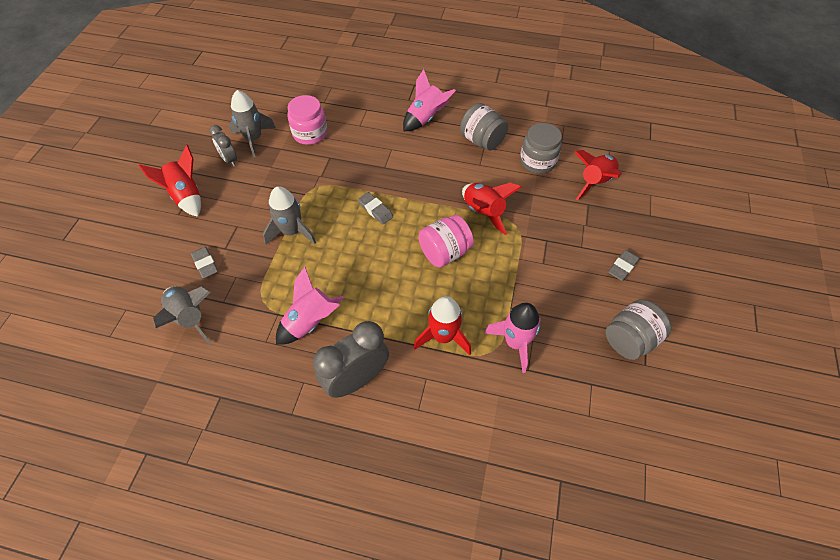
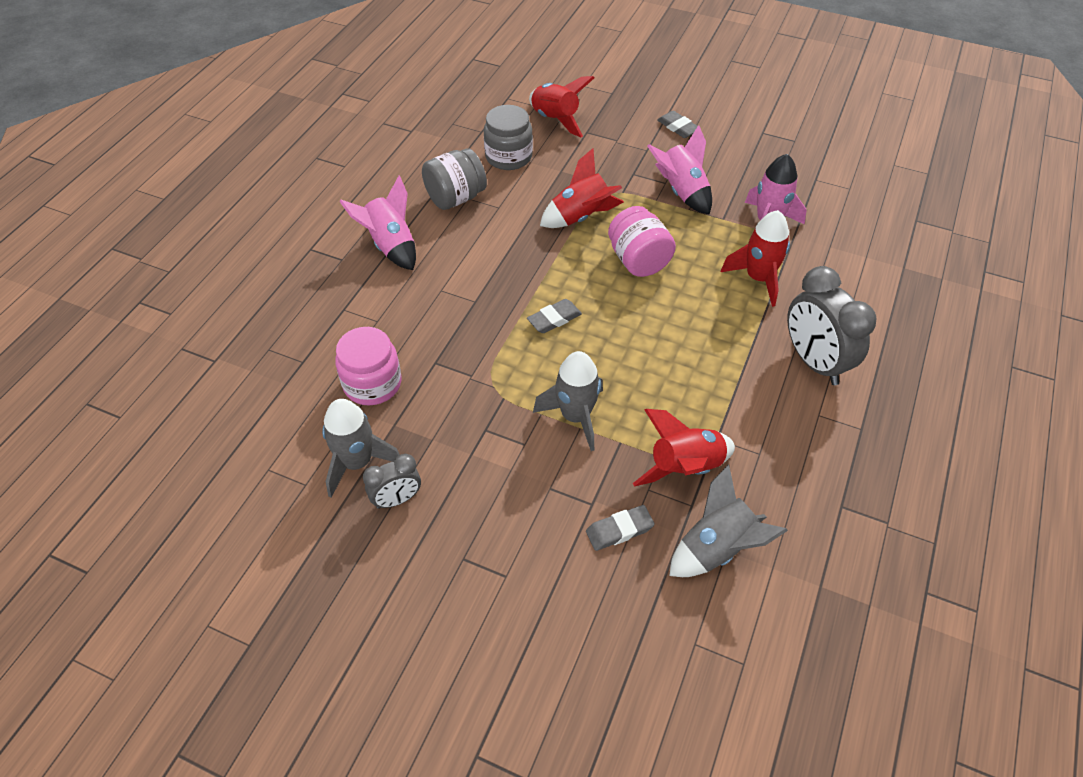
camera: 80 degrees left, 5 degrees down
(186, 196) = (467, 564): red rocket -> red rocket (685, 467)
(310, 322) = (732, 402): pink rocket -> pink rocket (681, 192)
(629, 339) = (766, 143): grey jar -> none

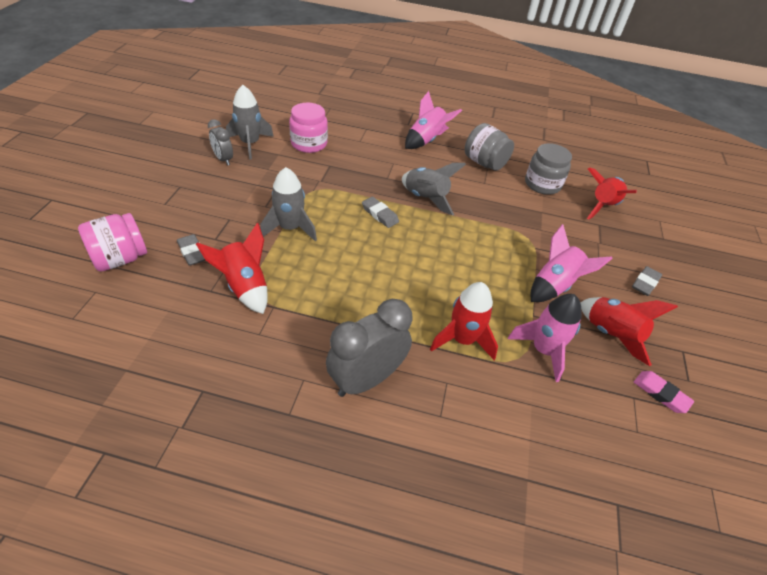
camera: 75 degrees right, 5 degrees down
(581, 217) = (493, 224): red rocket -> red rocket (611, 334)
(638, 260) = (456, 258): pink jar -> pink jar (120, 259)
(716, 548) = (170, 304): grey rocket -> grey rocket (425, 198)
(810, 162) = (660, 393): none -> pink eraser

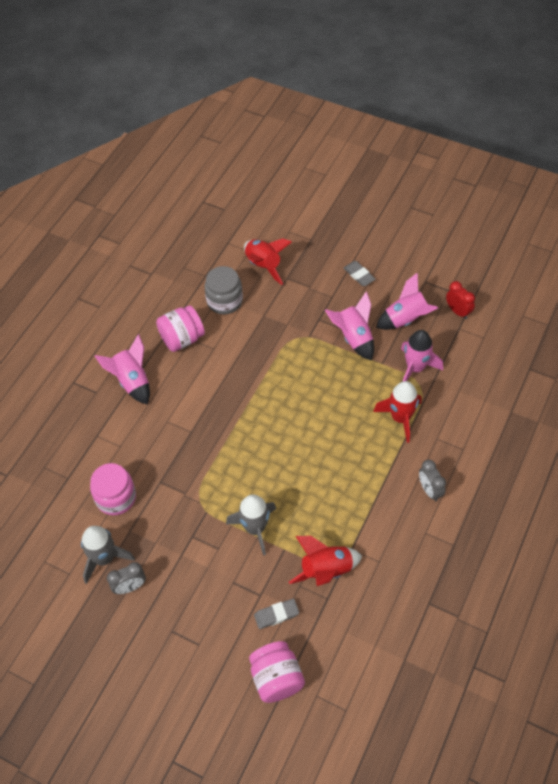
camera: 70 degrees left, 10 degrees up
(366, 379) = (429, 490): grey clock -> grey clock, size x0.55
(380, 214) = (247, 448): grey eraser -> none
(425, 198) = (229, 404): grey rocket -> none
(484, 163) = (182, 339): grey jar -> pink jar
(611, 334) = (406, 319): red rocket -> pink rocket
(660, 393) = (458, 311): pink eraser -> red clock

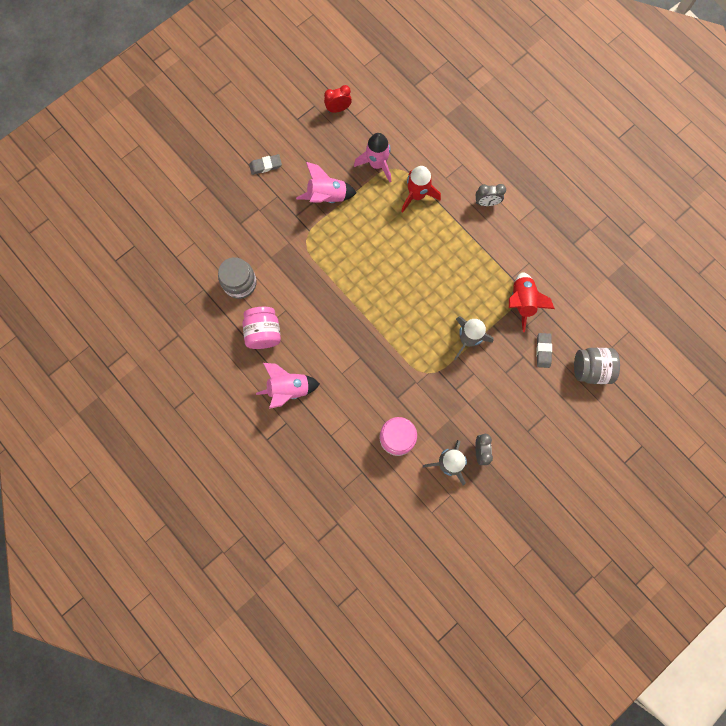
camera: 70 degrees left, 20 degrees up
(263, 265) = (217, 237): red rocket -> none
(276, 678) = (590, 369): pink jar -> grey jar
(406, 319) = (328, 150): pink rocket -> none

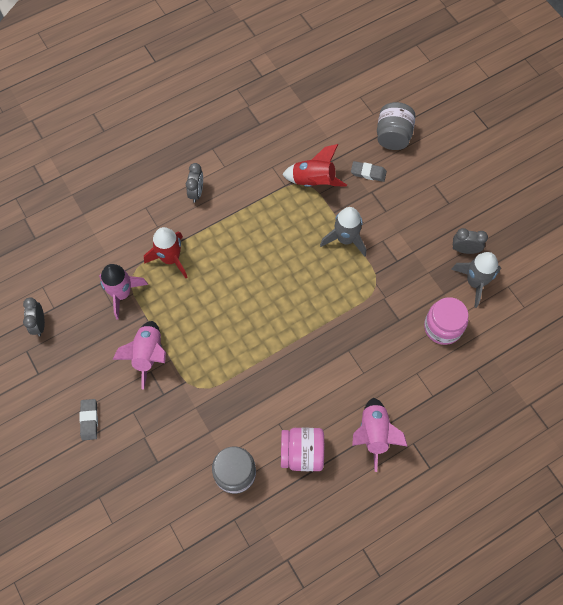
camera: 80 degrees left, 10 degrees down
(338, 109) = (39, 324): red clock -> grey clock

